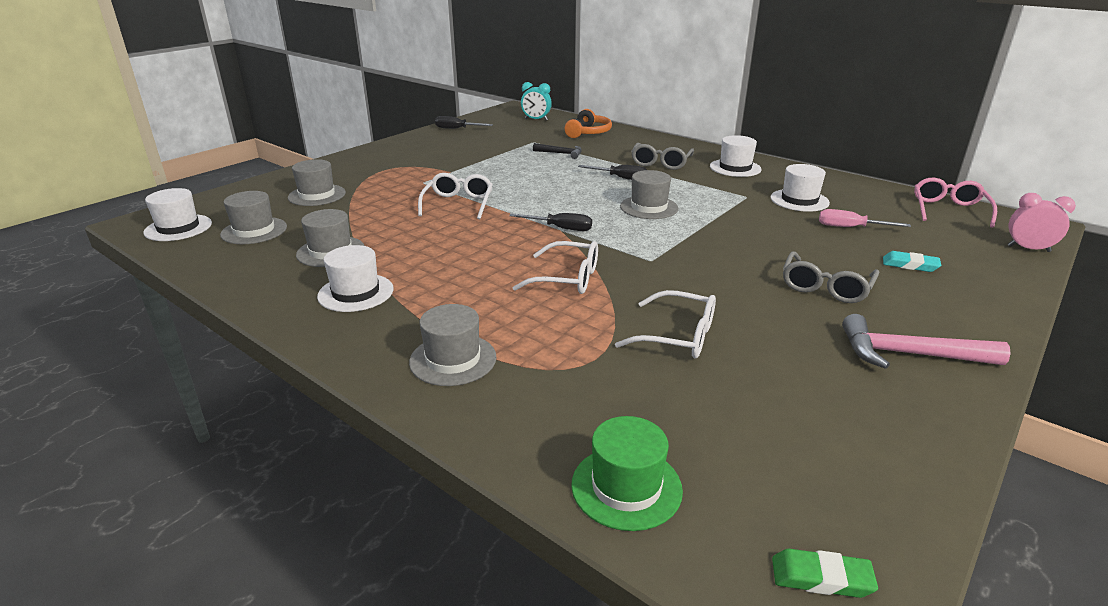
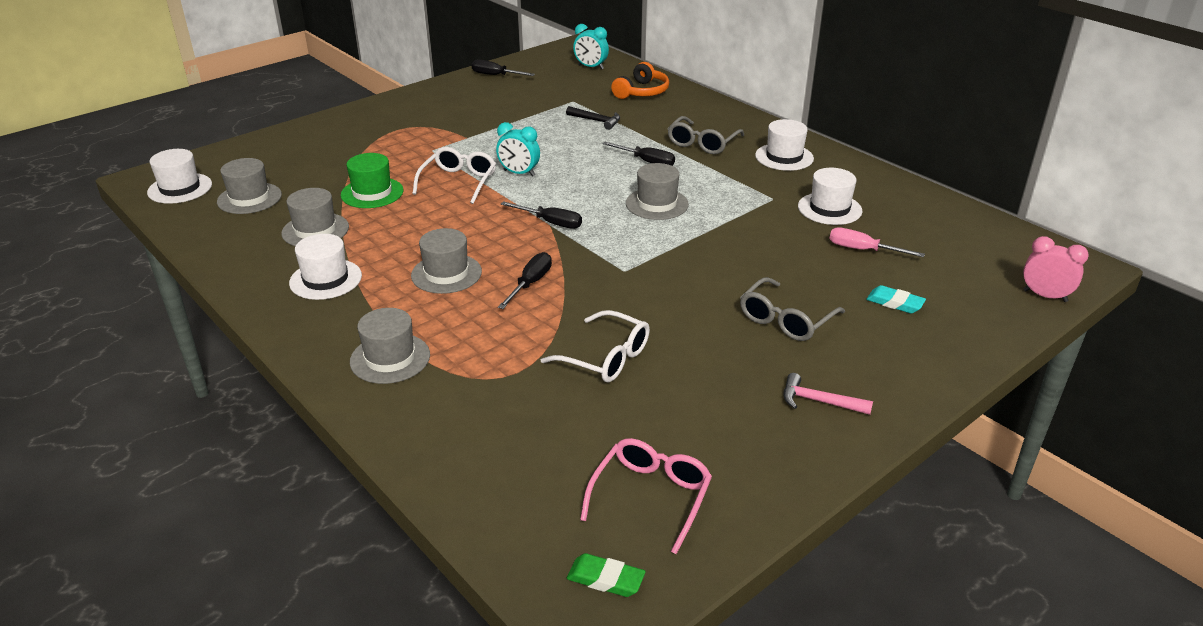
camera: 10 degrees right, 5 degrees up
(317, 195) = (320, 158): grey hat -> grey hat (446, 273)
(511, 194) = (519, 173): none -> turquoise clock
(567, 278) = (530, 283): white glasses -> black screwdriver
(626, 487) = (488, 489): green hat -> green hat (372, 193)
(909, 354) = (819, 401): pink hammer -> pink hammer, size x0.61
(948, 210) = (993, 237): pink glasses -> pink glasses (651, 497)

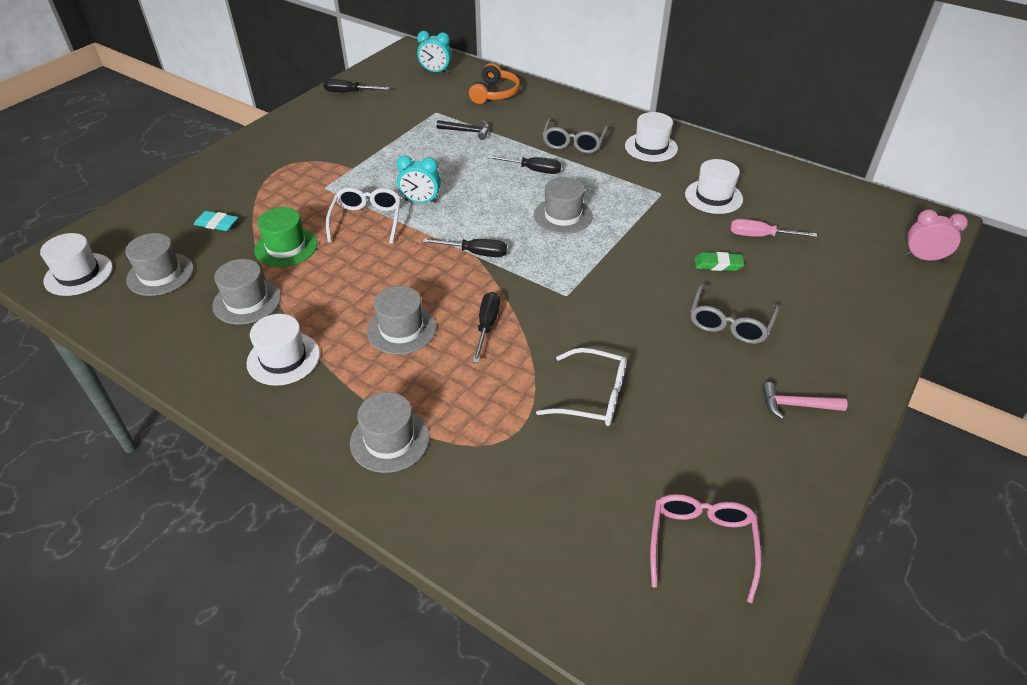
camera: 15 degrees left, 10 degrees up
(605, 579) = (702, 647): green eraser -> green eraser (718, 264)
(895, 303) = (810, 287): turquoise eraser -> turquoise eraser (217, 224)

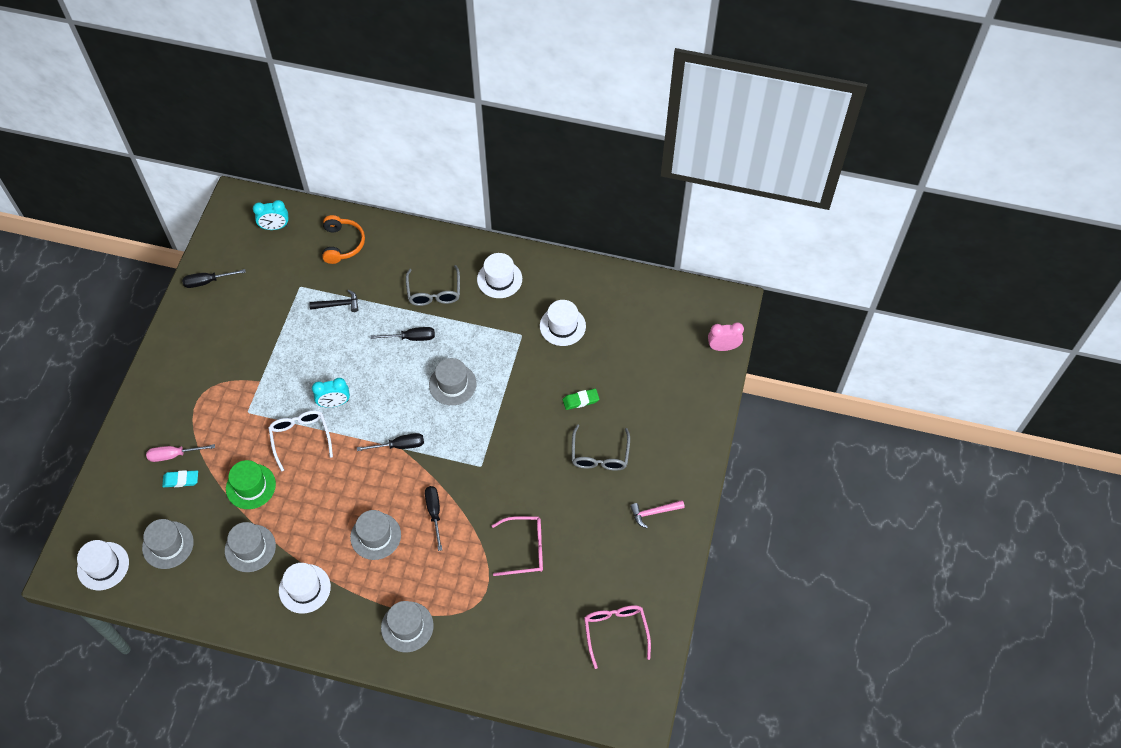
camera: 20 degrees left, 15 degrees up
(593, 396) = (525, 549): white glasses -> pink glasses
(760, 236) = (605, 360): pink screwdriver -> pink screwdriver (174, 455)

